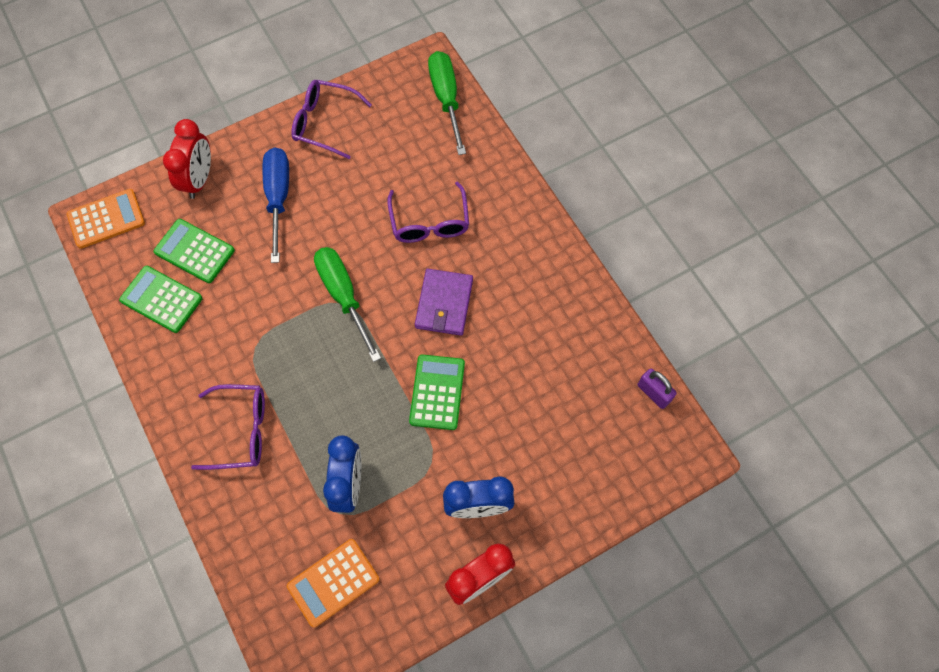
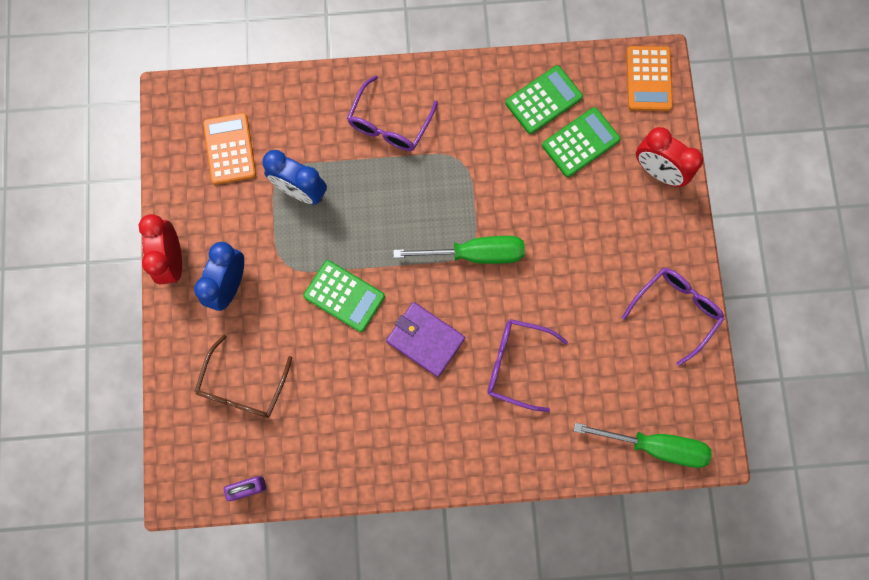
camera: 115 degrees right, 10 degrees up
(278, 197) = (607, 235): blue screwdriver -> none
(568, 443) = (243, 387): none -> brown glasses

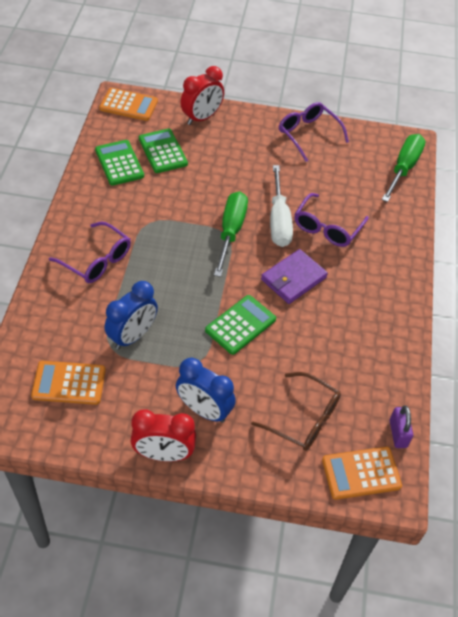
camera: 80 degrees left, 25 degrees down
(193, 455) = (361, 473): none -> orange calculator
(509, 305) = (279, 221): none -> white screwdriver

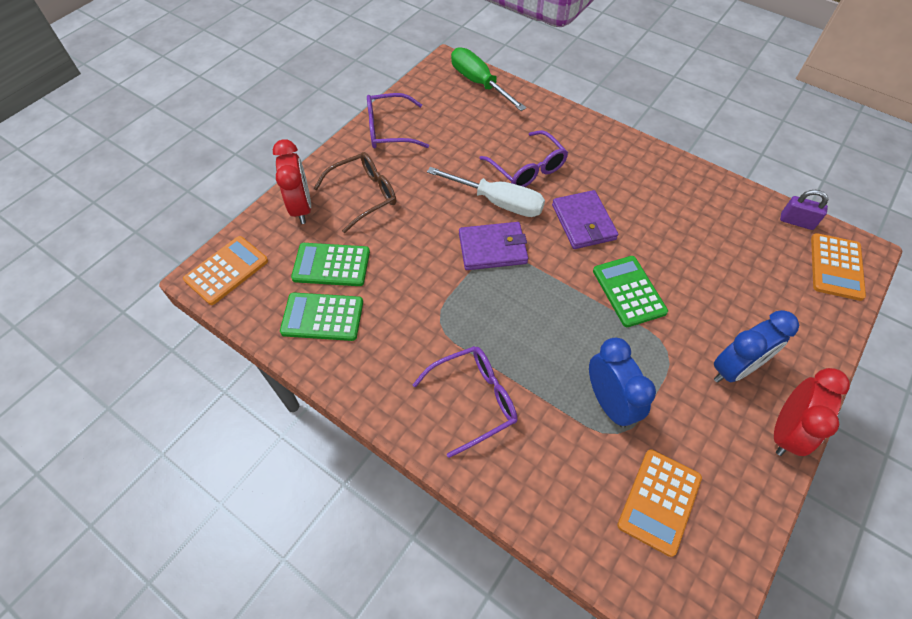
camera: 60 degrees left, 5 degrees up
(231, 231) = (492, 248): green screwdriver -> purple wallet
(304, 419) = (765, 285): brown glasses -> brown glasses (364, 195)

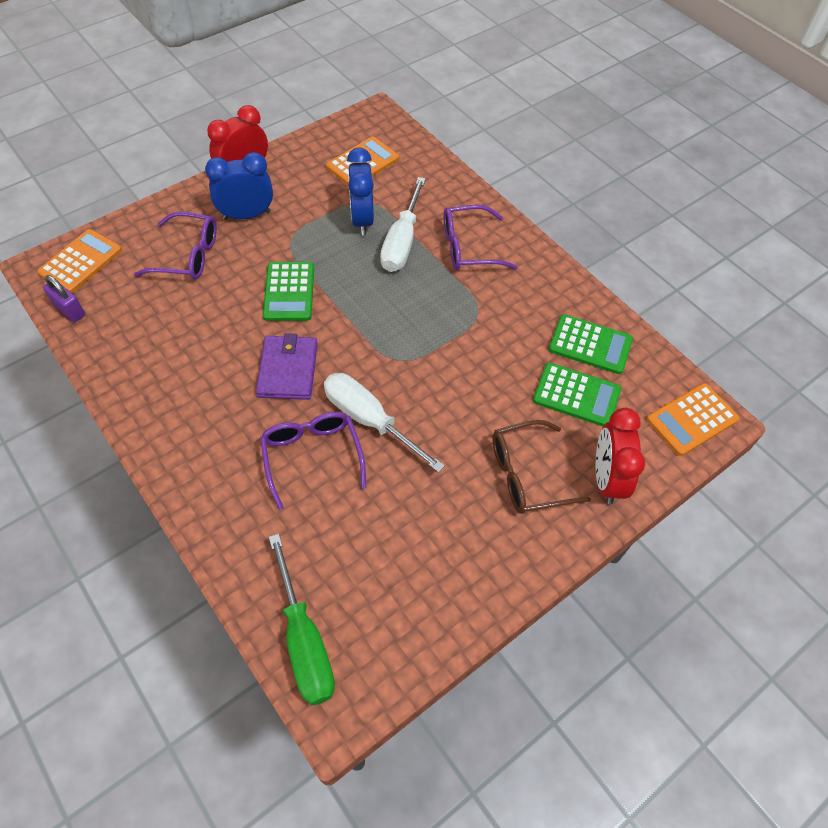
camera: 165 degrees left, 0 degrees up
(389, 130) = (472, 578): purple glasses -> purple glasses (188, 256)
(492, 248) = (399, 367): purple wallet -> none
(550, 384) = (401, 242): none -> white screwdriver

